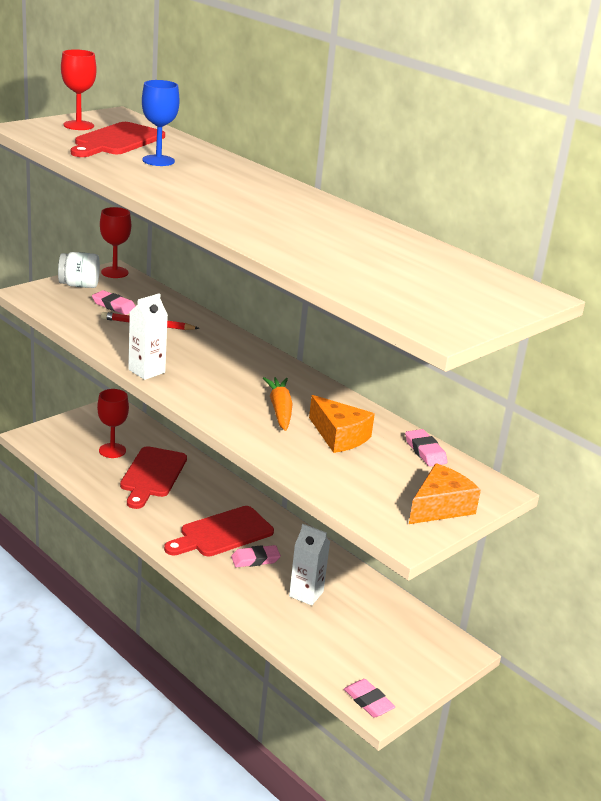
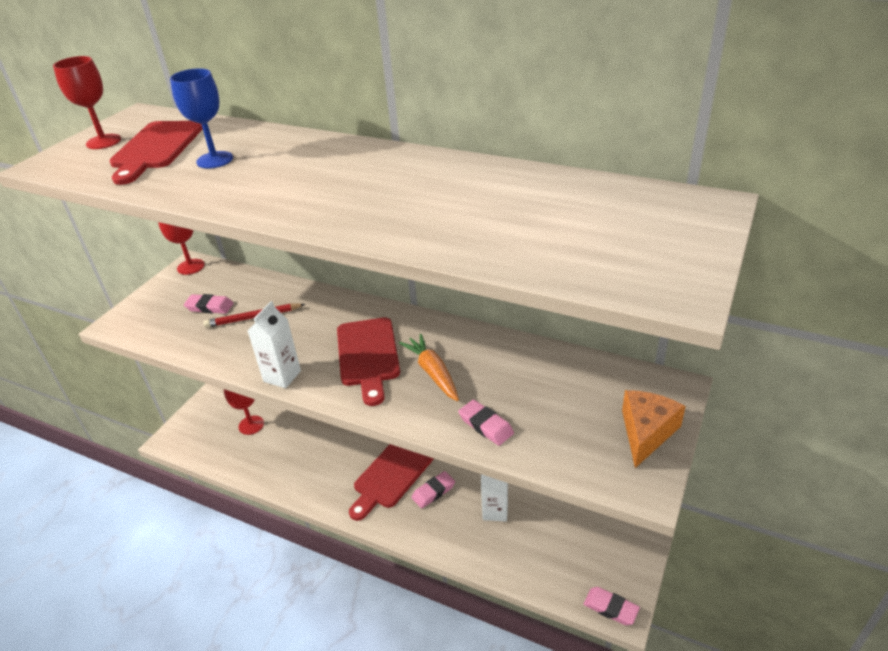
camera: 15 degrees left, 10 degrees up
(79, 285) = (164, 294): white jar -> none
(152, 475) = (299, 437): red cutting board -> red cutting board (368, 355)
(339, 436) = (504, 382): orange cheese -> none
(425, 451) = (588, 368): pink eraser -> pink eraser (486, 425)

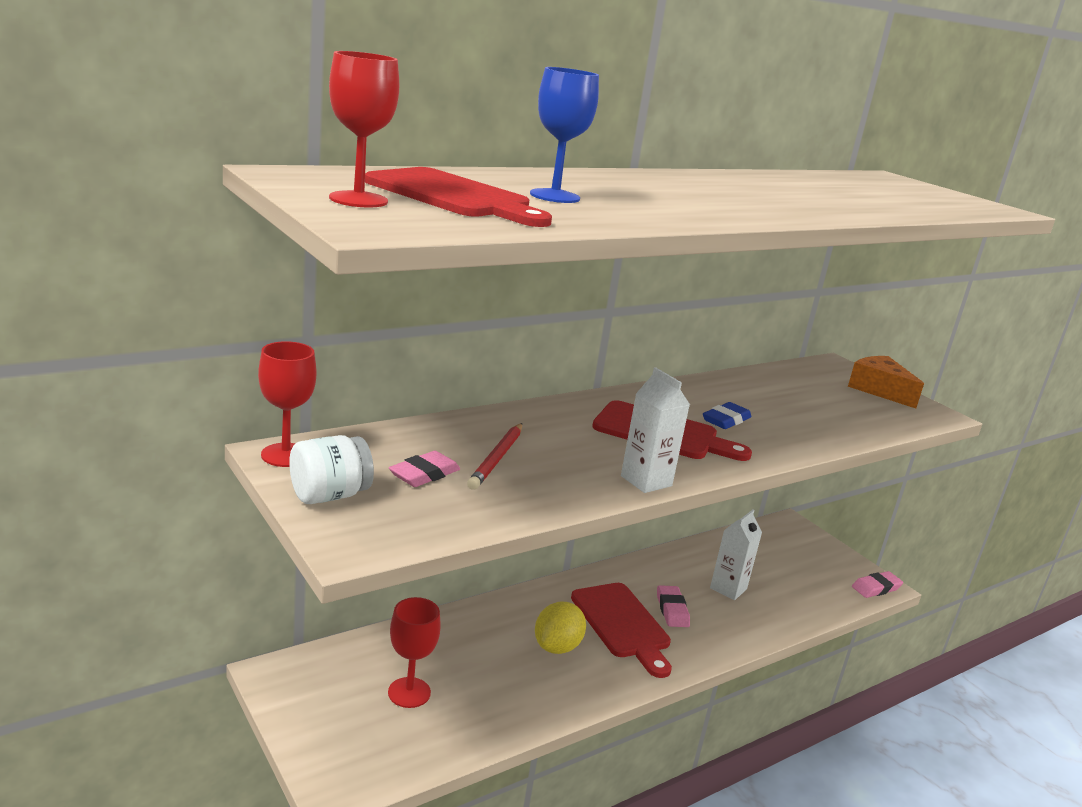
camera: 65 degrees left, 15 degrees down
(160, 296) = (329, 495): none -> white jar
(339, 458) = (557, 647): none -> yellow lemon
(433, 373) = (726, 420): orange carrot -> blue eraser
(486, 425) = (824, 430): pink eraser -> none

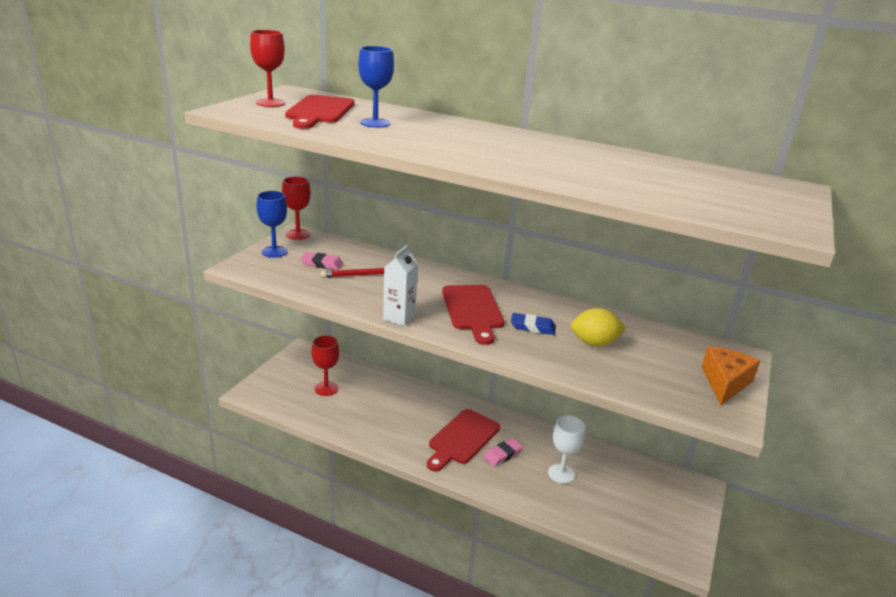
camera: 60 degrees right, 5 degrees up
(329, 495) = (274, 252): white jar -> blue goblet
(557, 647) = (412, 421): yellow lemon -> yellow lemon (594, 343)
(728, 588) = (561, 474): white carton -> white goblet
(876, 588) = (675, 556): pink eraser -> none

